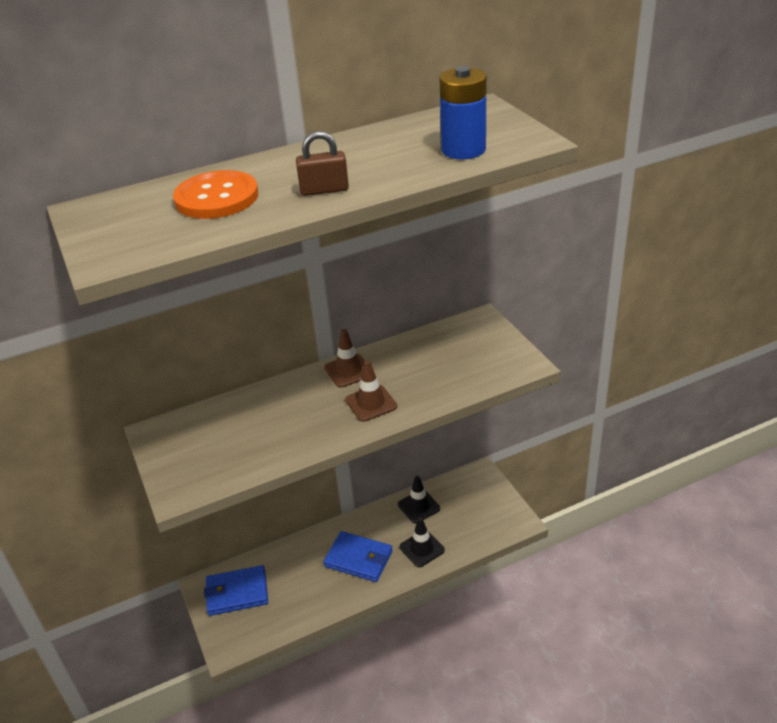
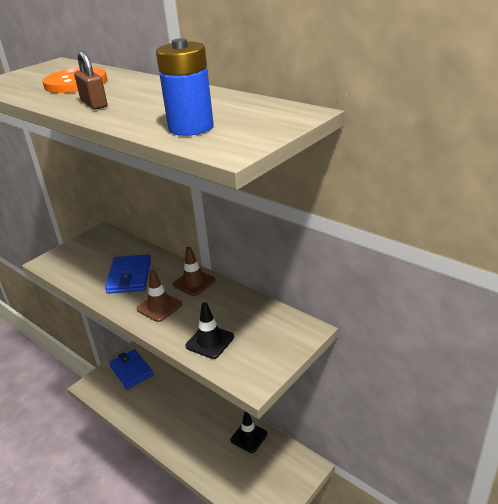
camera: 65 degrees right, 5 degrees down
(359, 559) = (181, 421): blue wallet -> blue wallet (129, 277)
(422, 548) = (206, 456): black traffic cone -> black traffic cone (210, 341)

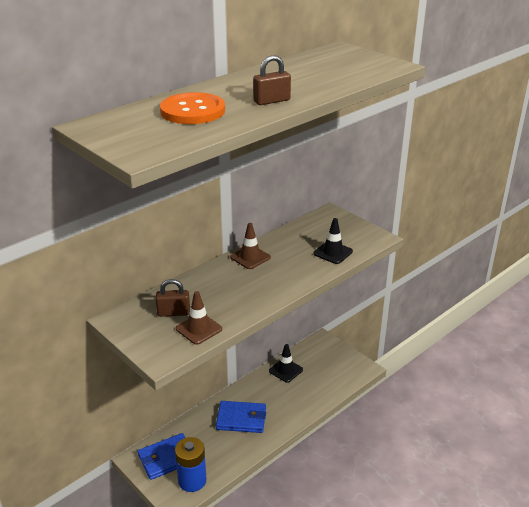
camera: 85 degrees left, 0 degrees up
(105, 256) = (173, 313): none -> brown padlock
(129, 277) = (223, 294): blue wallet -> blue wallet (241, 419)
(159, 307) = (280, 276): brown traffic cone -> brown traffic cone (199, 329)
(191, 127) = (350, 72): blue battery -> blue battery (192, 480)

